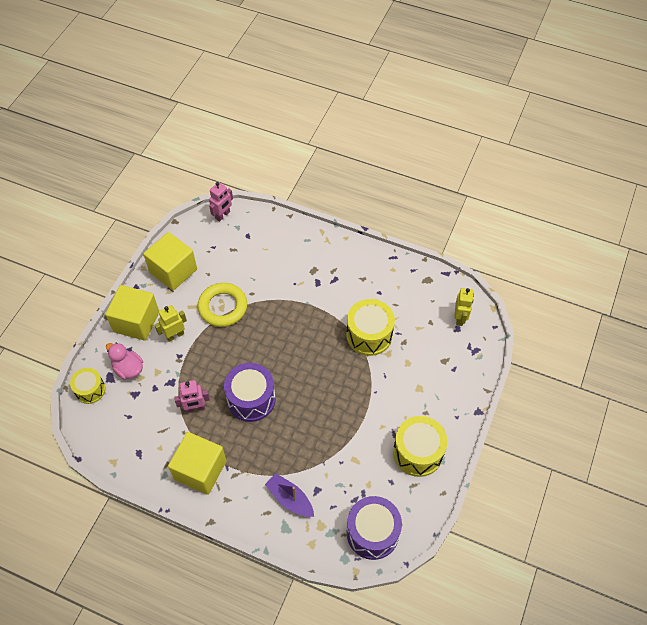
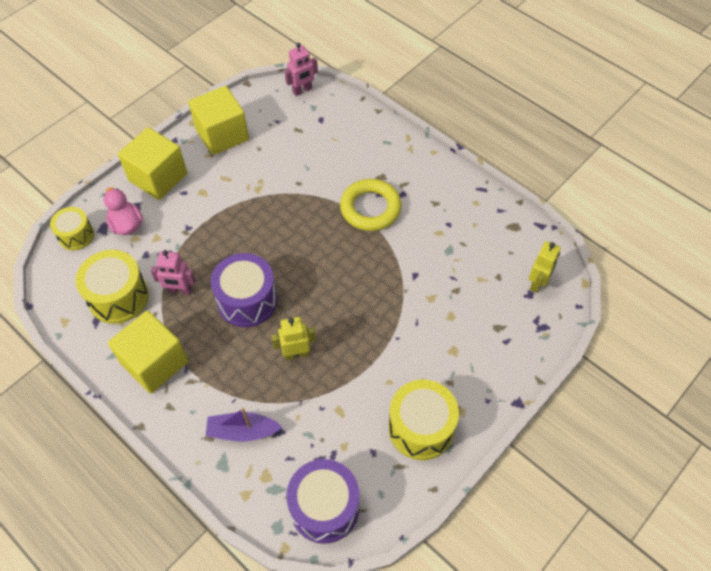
camera: 20 degrees right, 0 degrees up
(175, 335) = (193, 204): yellow robot -> yellow robot (296, 354)
(223, 307) = (259, 188): yellow ring -> yellow ring (370, 208)
(290, 499) = (242, 431): purple boat -> purple boat turned 60 degrees counterclockwise
(369, 335) = (416, 269): yellow drum -> yellow drum (118, 297)

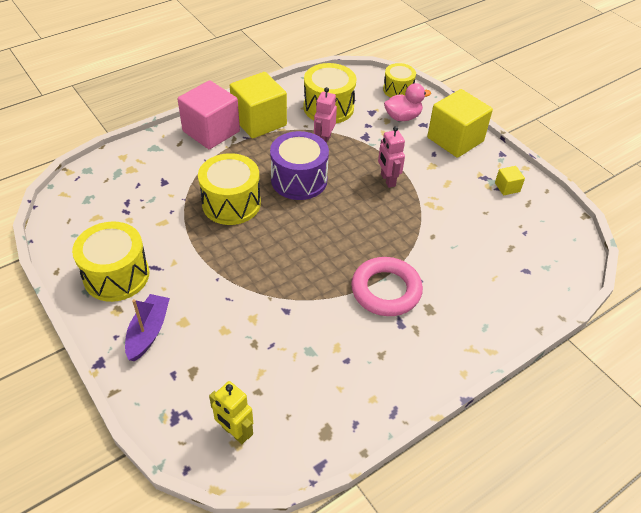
camera: 100 degrees right, 10 degrees down
(181, 409) = (211, 131): none -> pink cube
(222, 134) = (507, 187): yellow cube -> yellow cube, size x0.44
(242, 431) = (175, 161): purple boat -> purple boat (148, 332)
(296, 354) = (231, 203): yellow robot -> yellow drum
(302, 90) = (574, 261): pink robot -> pink robot (387, 180)
(324, 507) = (85, 198): purple drum -> none
(370, 208) = (386, 290): yellow ring -> pink ring

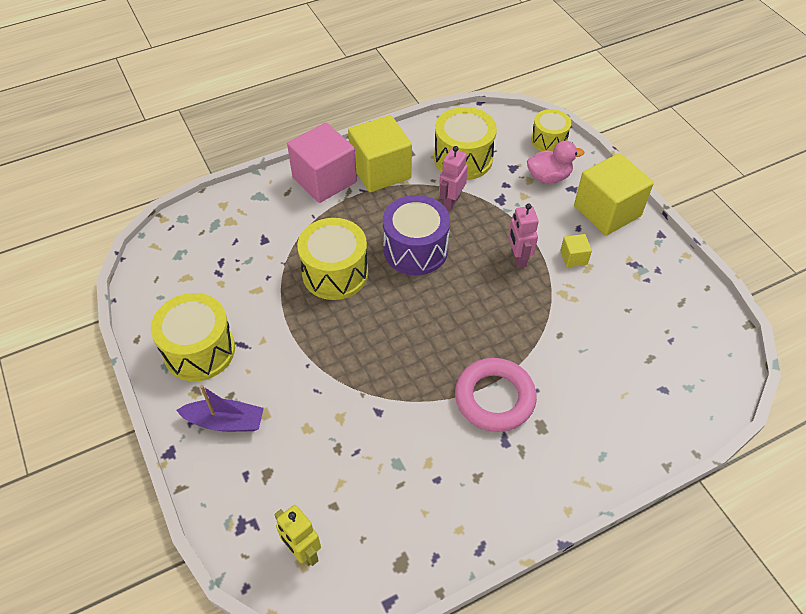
camera: 10 degrees right, 5 degrees up
(148, 332) = (225, 422): purple boat -> purple boat turned 75 degrees clockwise
(507, 187) = (659, 279): yellow cube -> yellow cube (573, 257)

